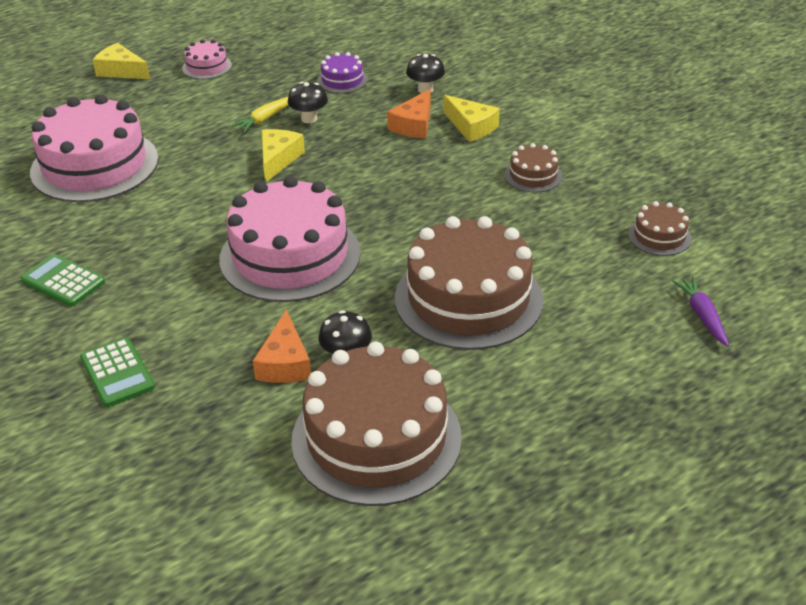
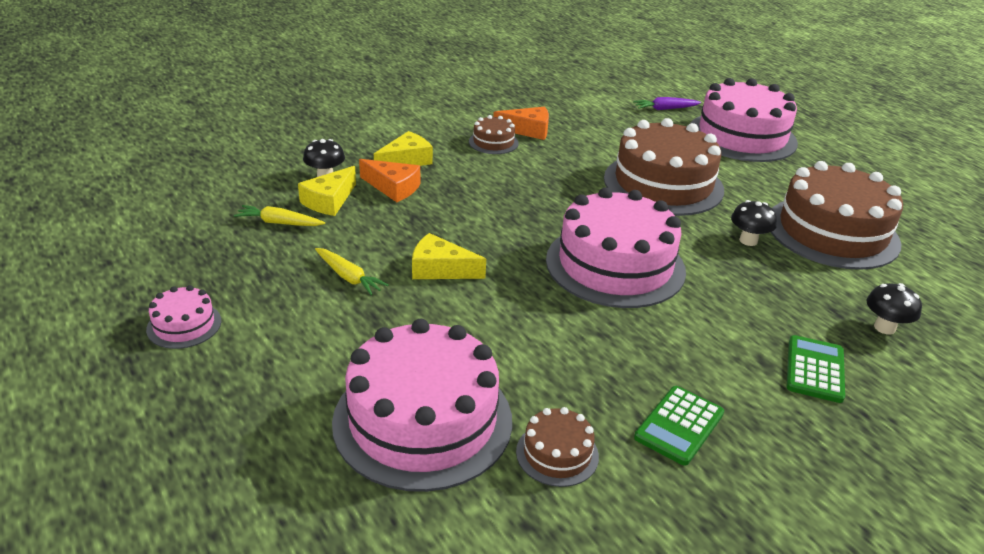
camera: 90 degrees left, 5 degrees down
(117, 373) = (815, 369): green calculator -> green calculator turned 45 degrees counterclockwise
(121, 71) = (145, 413): yellow cheese -> yellow cheese (329, 201)
(285, 363) = (765, 270): orange cheese -> orange cheese (528, 130)
(309, 119) = (359, 247): black mushroom -> black mushroom (884, 327)
(342, 80) = (279, 223): purple cake -> yellow carrot
(641, 388) = (742, 136): none -> pink cake
(659, 236) = (578, 109): brown cake -> brown cake (557, 454)

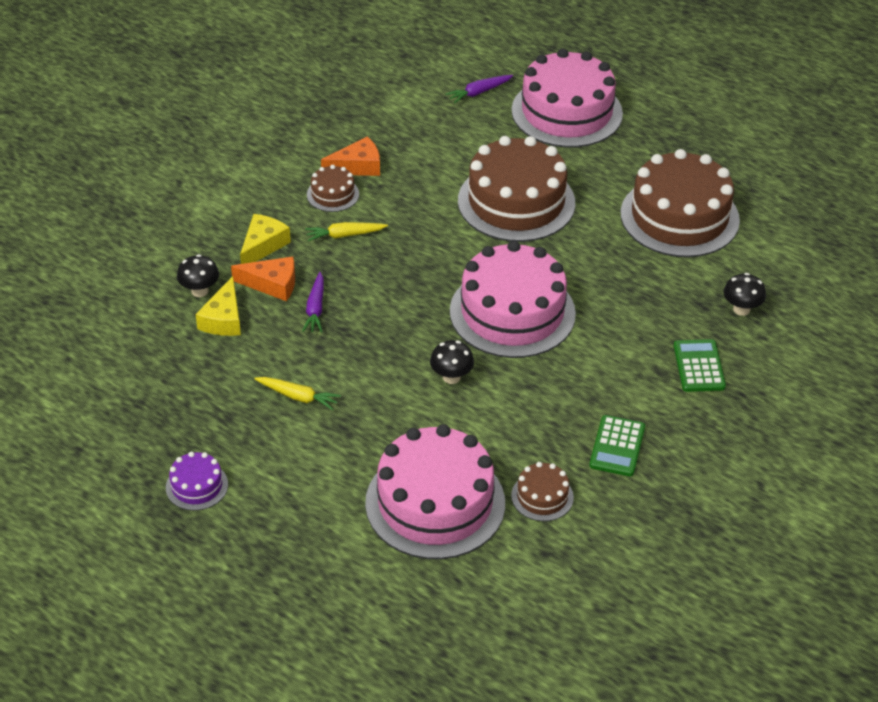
camera: 20 degrees left, 10 degrees up
(184, 325) = (197, 486): pink cake -> purple cake
(279, 223) = (197, 359): yellow carrot -> yellow carrot (344, 235)
(419, 214) = (315, 308): none -> purple carrot
(440, 269) = (369, 364): yellow cheese -> none
(748, 240) = (612, 249): black mushroom -> black mushroom (451, 377)

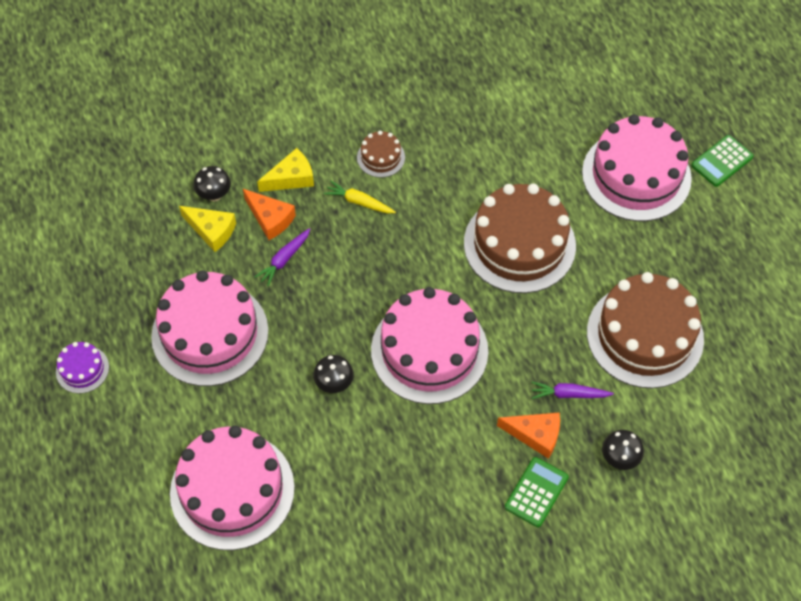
camera: 35 degrees right, 15 degrees up
(223, 319) = (212, 230): yellow cheese -> yellow cheese turned 105 degrees counterclockwise
(298, 397) = (210, 333): yellow carrot -> pink cake
(357, 166) = (421, 140): orange cheese -> orange cheese (535, 435)
(479, 92) = (577, 116): purple carrot -> purple carrot (569, 394)
(542, 496) = (314, 535): brown cake -> none
(617, 446) = (408, 526): green calculator -> green calculator (722, 161)

